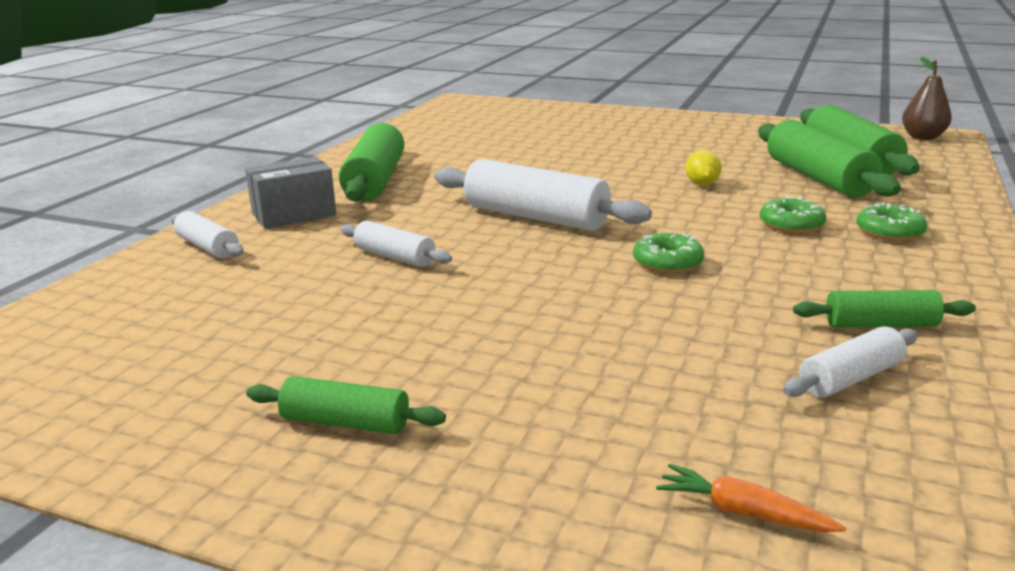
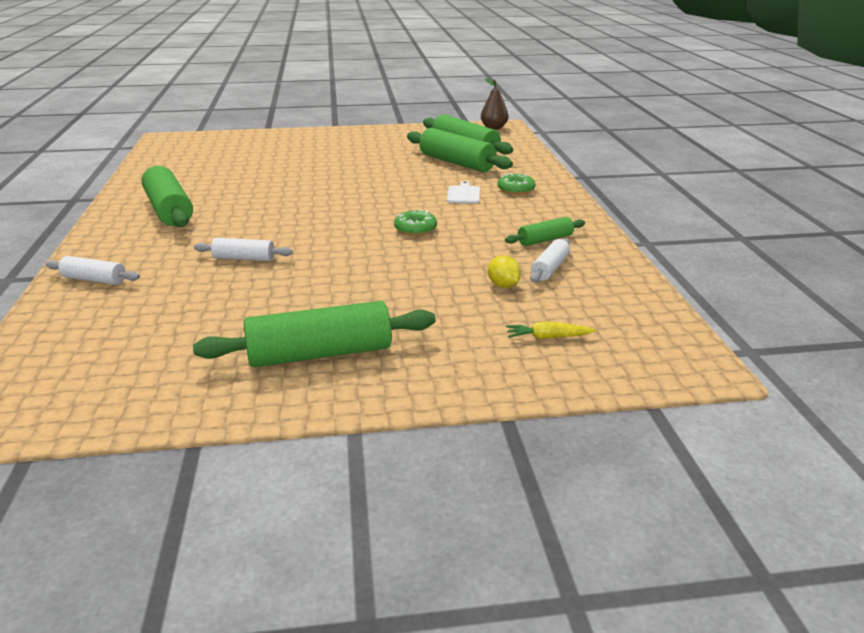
camera: 30 degrees left, 5 degrees up
(294, 214) = (134, 245): grey box -> none
(345, 423) = (320, 354): green rolling pin -> green rolling pin, size x1.86
(536, 217) = (311, 216): white rolling pin -> none
(702, 184) = (394, 177): yellow lemon -> yellow lemon (503, 285)
(743, 512) = (548, 337): orange carrot -> yellow carrot
(791, 225) = (463, 194): green donut -> white cutting board

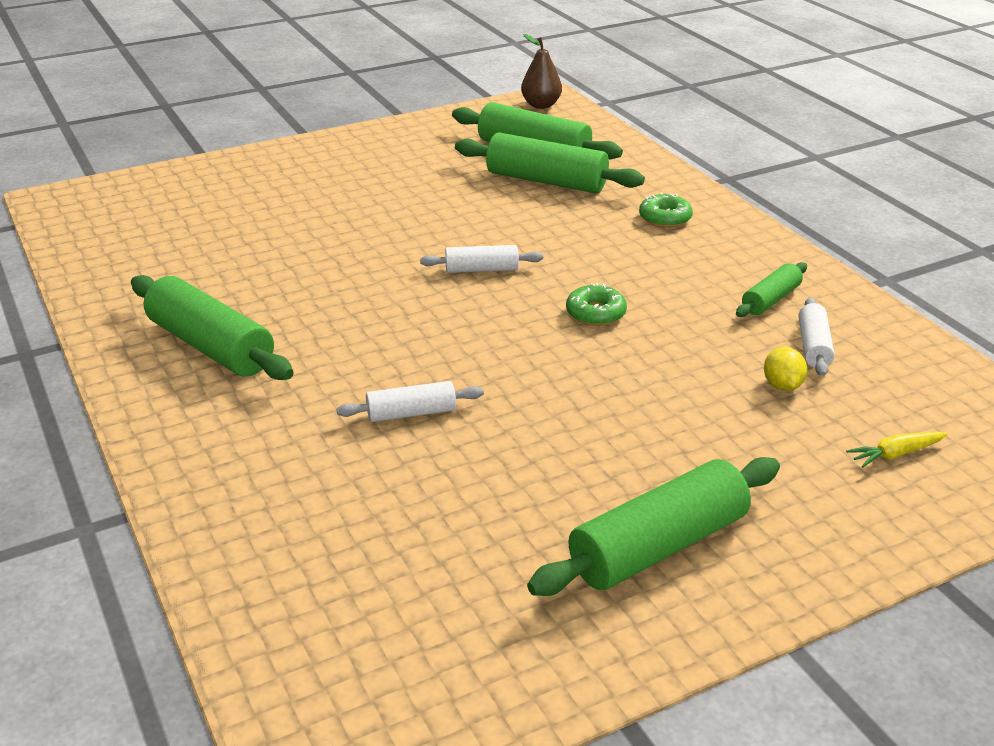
camera: 20 degrees left, 5 degrees up
(94, 280) = (229, 499): white rolling pin -> white rolling pin (482, 269)
(463, 194) = (605, 238): white cutting board -> none
(503, 285) = (782, 386): yellow lemon -> yellow lemon turned 45 degrees clockwise

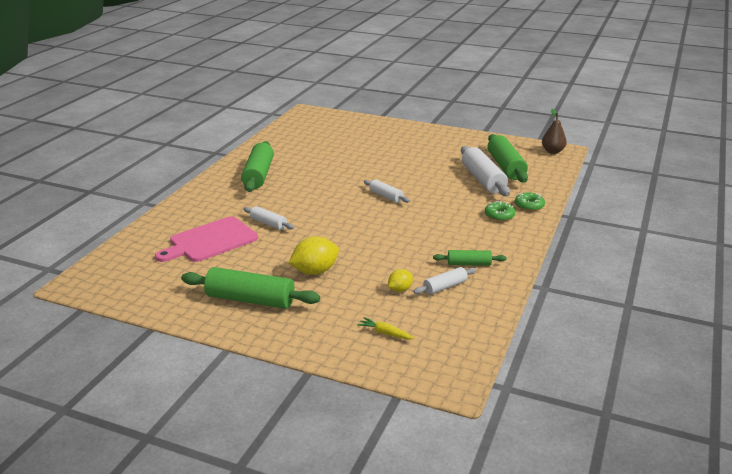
camera: 50 degrees right, 5 degrees down
(384, 505) = (210, 241): none -> pink cutting board
(546, 181) = (483, 180): green rolling pin -> white rolling pin
(595, 313) = (391, 230): green donut -> green donut (529, 206)
(639, 437) = (315, 271): none -> yellow lemon

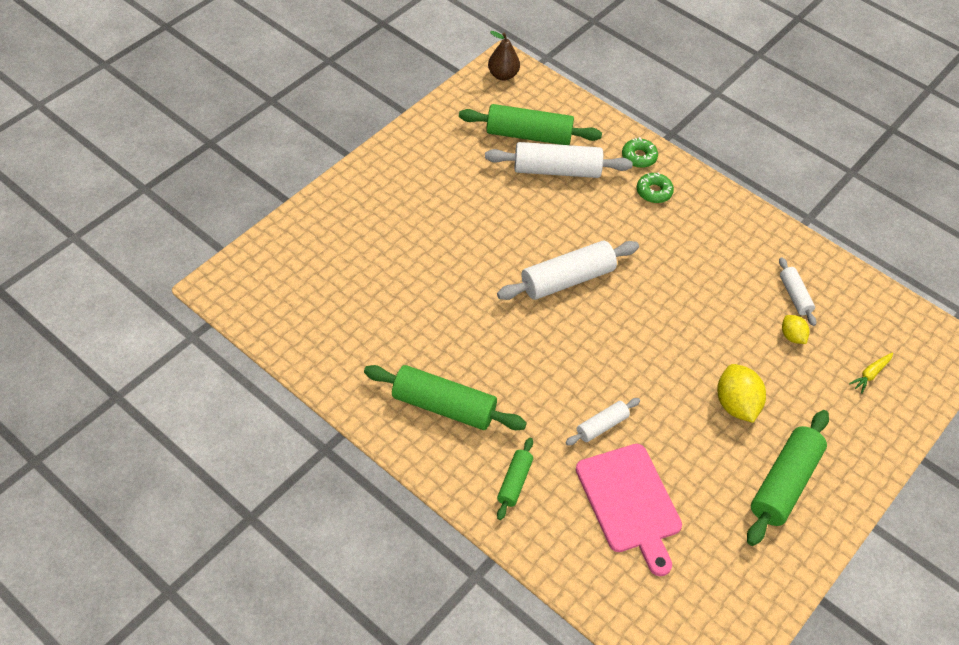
camera: 75 degrees left, 25 degrees up
(386, 196) = (567, 279): white rolling pin -> white rolling pin, size x1.86
(469, 264) = (753, 259): green rolling pin -> green rolling pin (514, 482)

